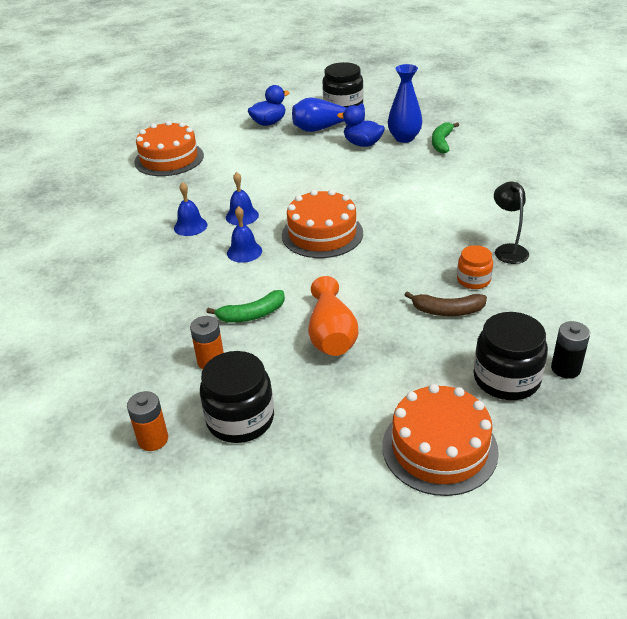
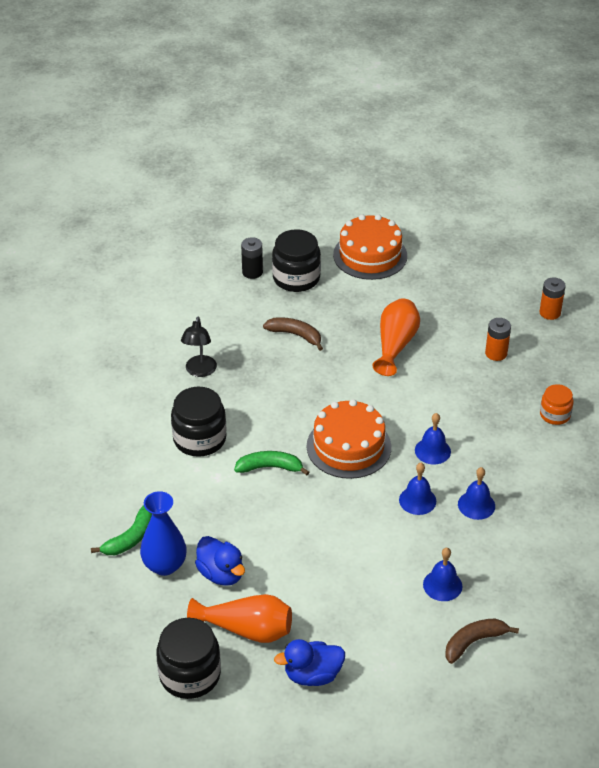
camera: 160 degrees left, 5 degrees up
(169, 158) = (474, 642): orange cake -> brown banana
(201, 177) = (442, 585): none -> blue bell
(240, 419) = (487, 307): black jar -> black jar (199, 439)
(252, 315) = (450, 382): green banana -> green banana (270, 467)
(324, 128) = (247, 629): blue vase -> orange vase
(473, 280) = (253, 353): orange jar -> orange jar (555, 415)

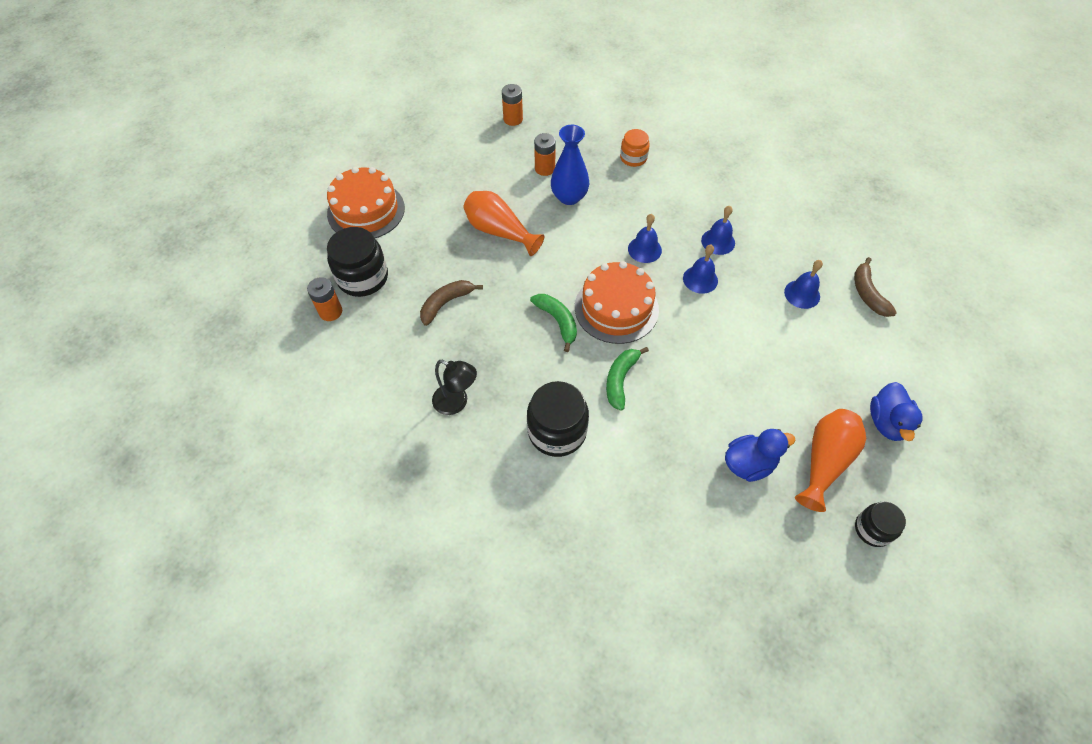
camera: 70 degrees left, 15 degrees up
(130, 538) = (678, 539): green banana -> green banana (558, 321)
(165, 565) = (725, 514): blue vase -> blue vase (569, 197)
(190, 674) = (872, 529): black jar -> black jar, size x0.59
(252, 272) = (330, 312): black battery -> orange battery

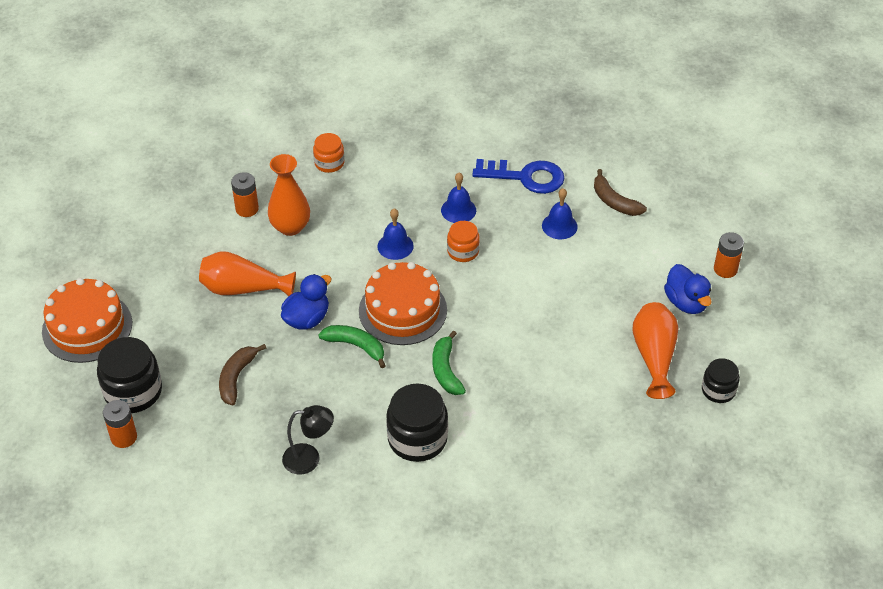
camera: 30 degrees left, 10 degrees down
(513, 119) = (179, 172): orange battery -> orange battery (725, 269)
(569, 197) = (290, 227): blue vase -> orange vase
(700, 279) = (463, 251): blue bell -> orange jar
(749, 464) = (595, 387): blue duck -> blue duck (307, 319)
(795, 237) = (525, 177): none -> blue key

